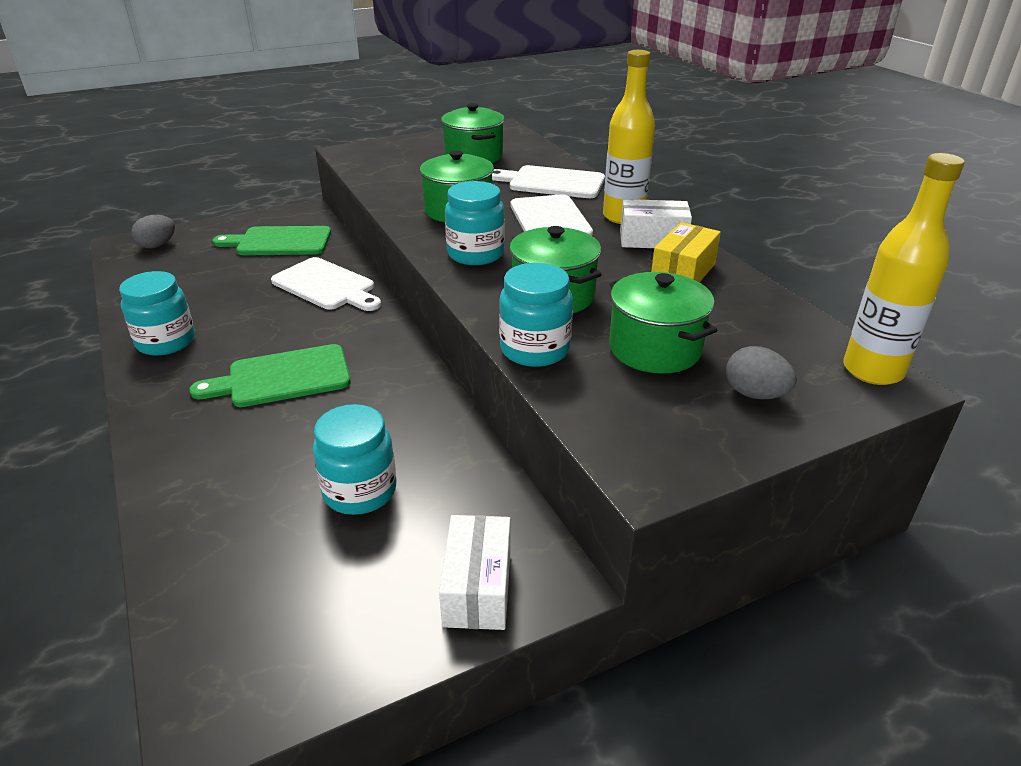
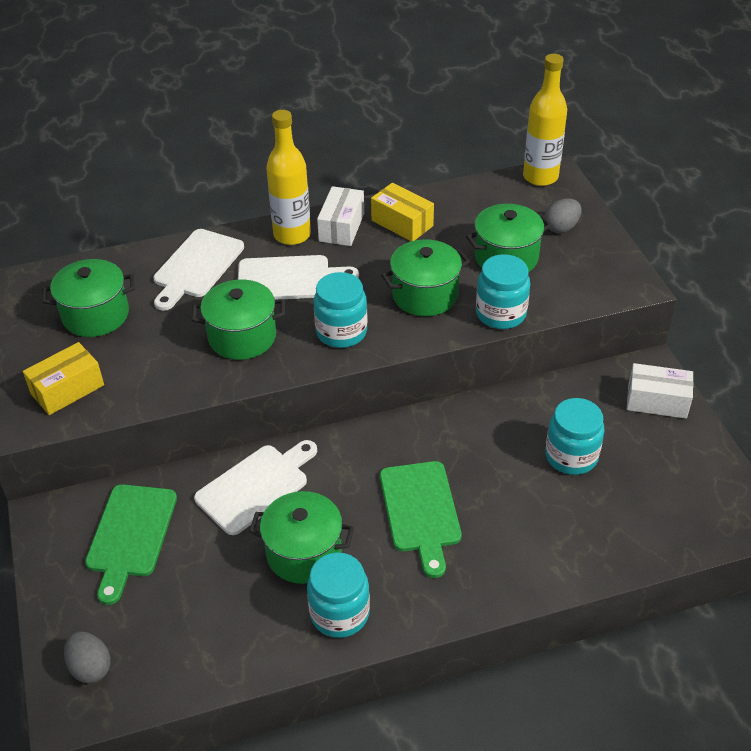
camera: 80 degrees left, 10 degrees up
(243, 317) = (304, 553): none -> green pot
(384, 158) = (67, 389): none -> yellow box

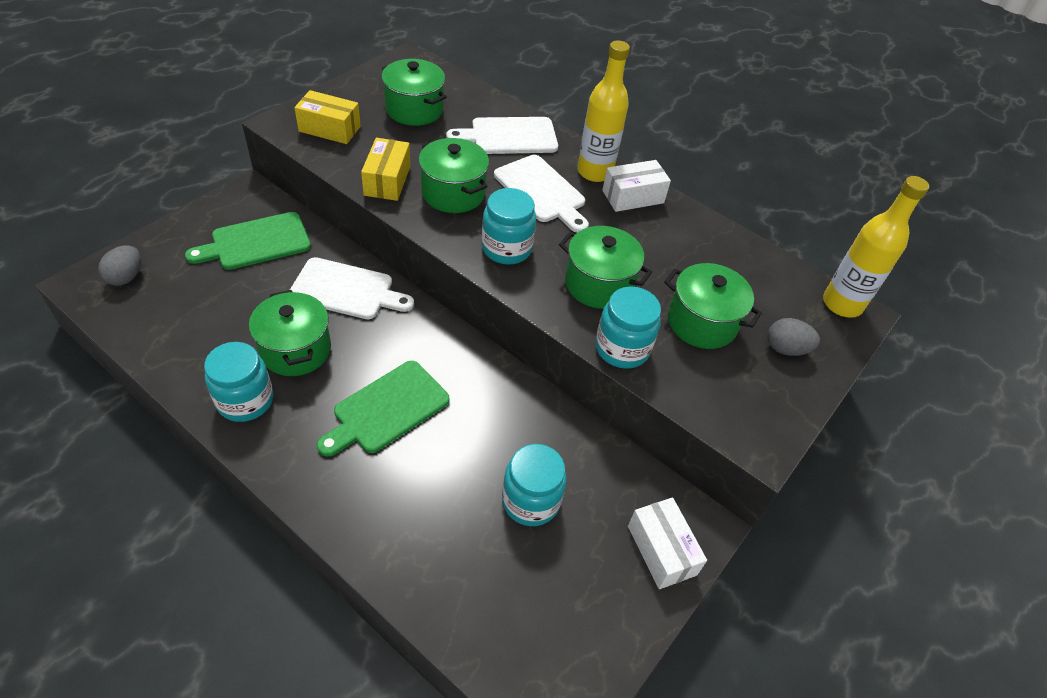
camera: 50 degrees right, 5 degrees up
(402, 223) = (676, 232): yellow box -> yellow box (387, 180)

